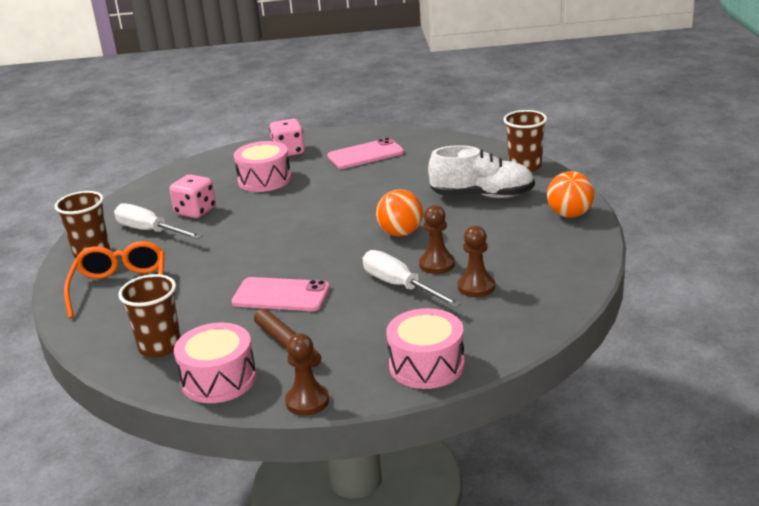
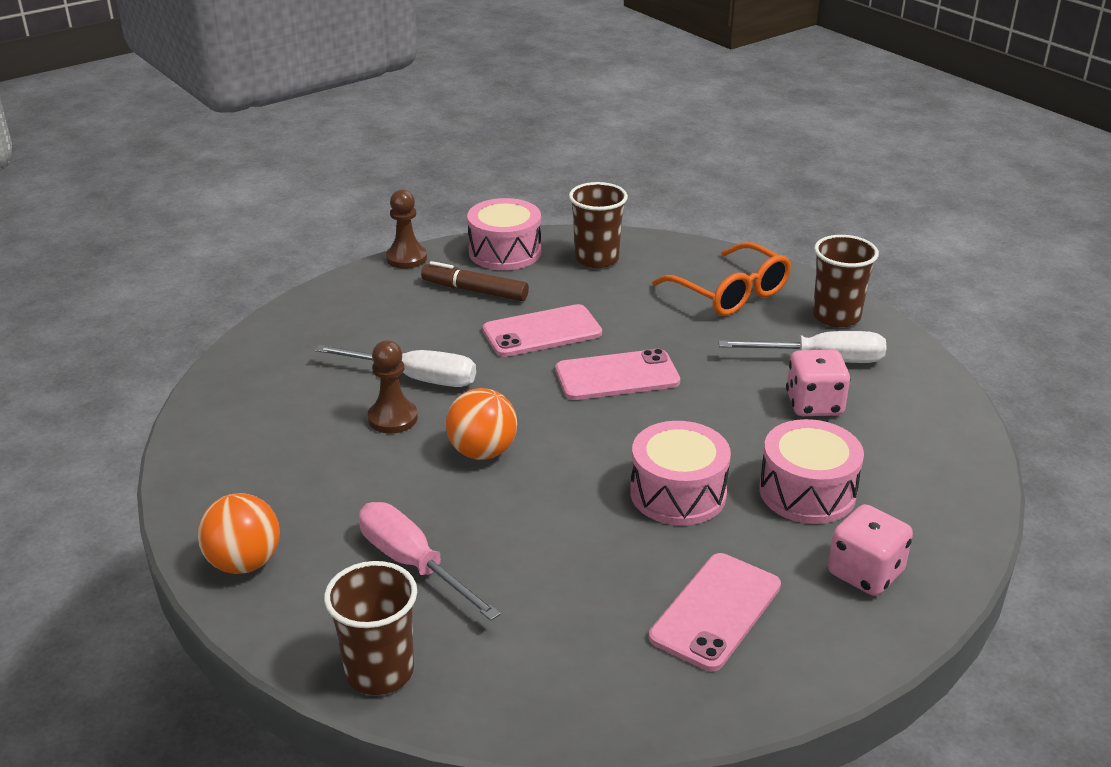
camera: 145 degrees right, 5 degrees up
(274, 253) = (617, 376): none -> pink phone
(426, 365) = (320, 310): pink drum -> pink drum (678, 493)
(476, 287) = (321, 402): brown pawn -> none
(482, 196) = (413, 564): white shoe -> pink screwdriver

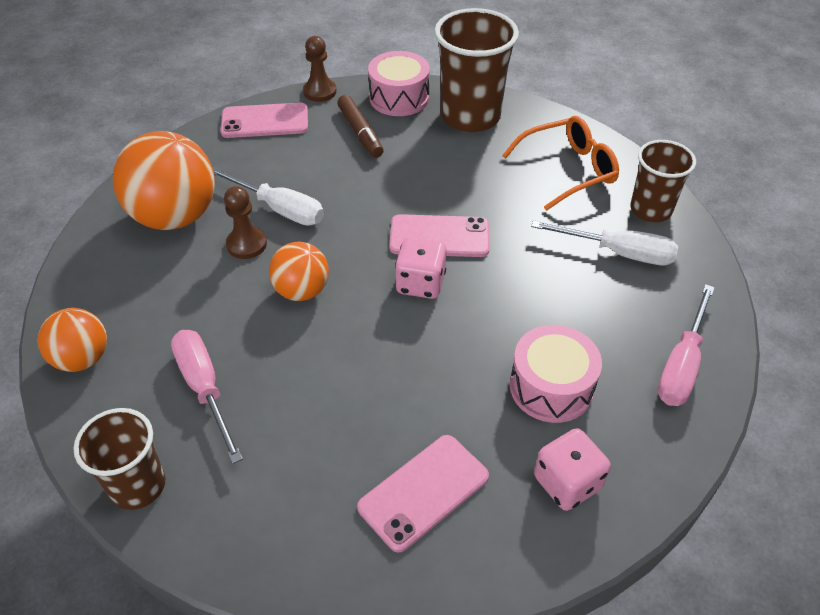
camera: 15 degrees right, 15 degrees up
(289, 405) = (175, 216): none -> orange ball
(475, 291) = (360, 132): brown marker -> brown marker turned 150 degrees counterclockwise
(542, 332) = (396, 181): pink phone -> pink phone (265, 121)
(596, 259) = (470, 116): brown cup -> brown cup, size x1.61
(678, 493) = (441, 365): pink drum -> none
(730, 293) = (568, 170): orange glasses -> orange glasses turned 90 degrees counterclockwise
(814, 404) = (594, 298): pink dice -> pink dice (420, 283)
(933, 448) = (681, 365): none -> pink screwdriver

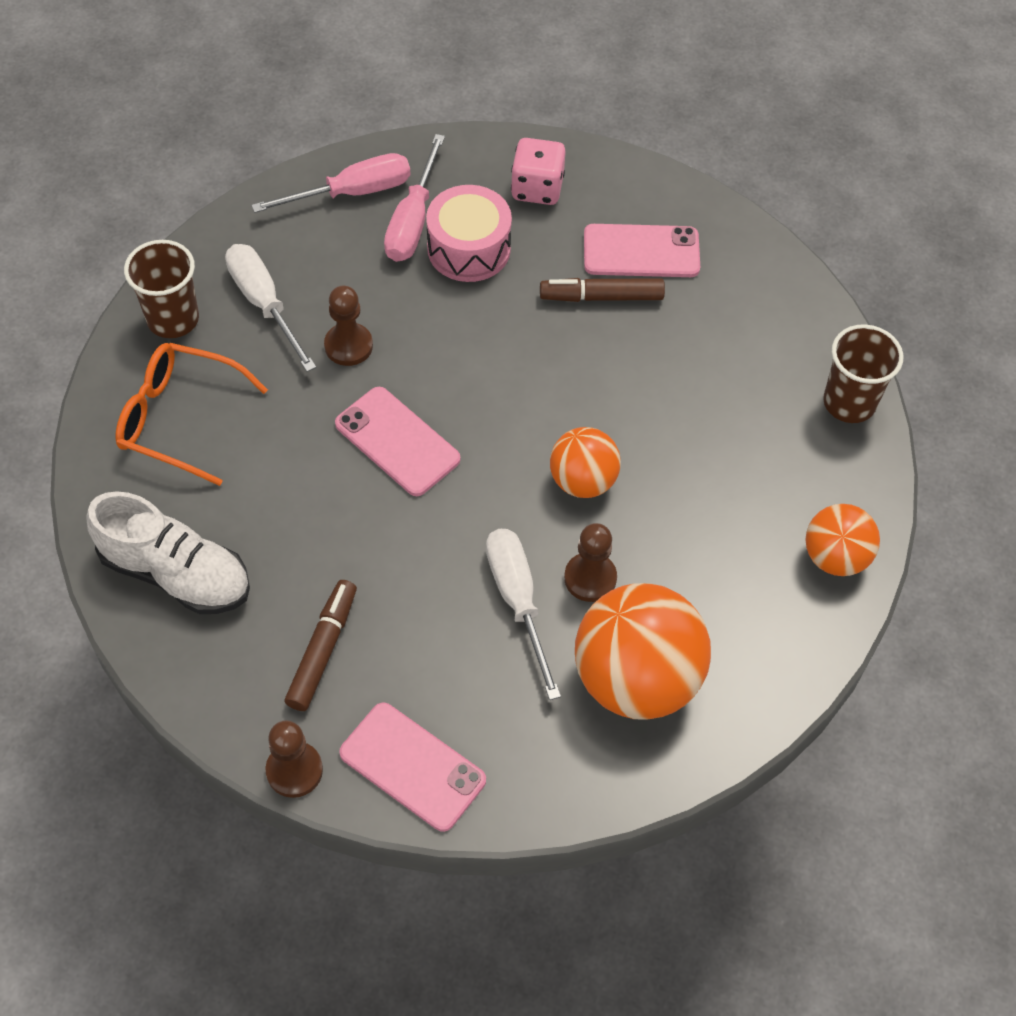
camera: 140 degrees left, 10 degrees up
(204, 388) = (744, 446): pink screwdriver -> pink screwdriver (413, 221)
(399, 98) = (215, 674): pink drum -> none
(414, 425) = (602, 297): none -> brown marker
(420, 283) = (469, 407): pink dice -> none
(470, 116) = (175, 573): brown cup -> white shoe
(537, 265) = (348, 346): none -> brown pawn

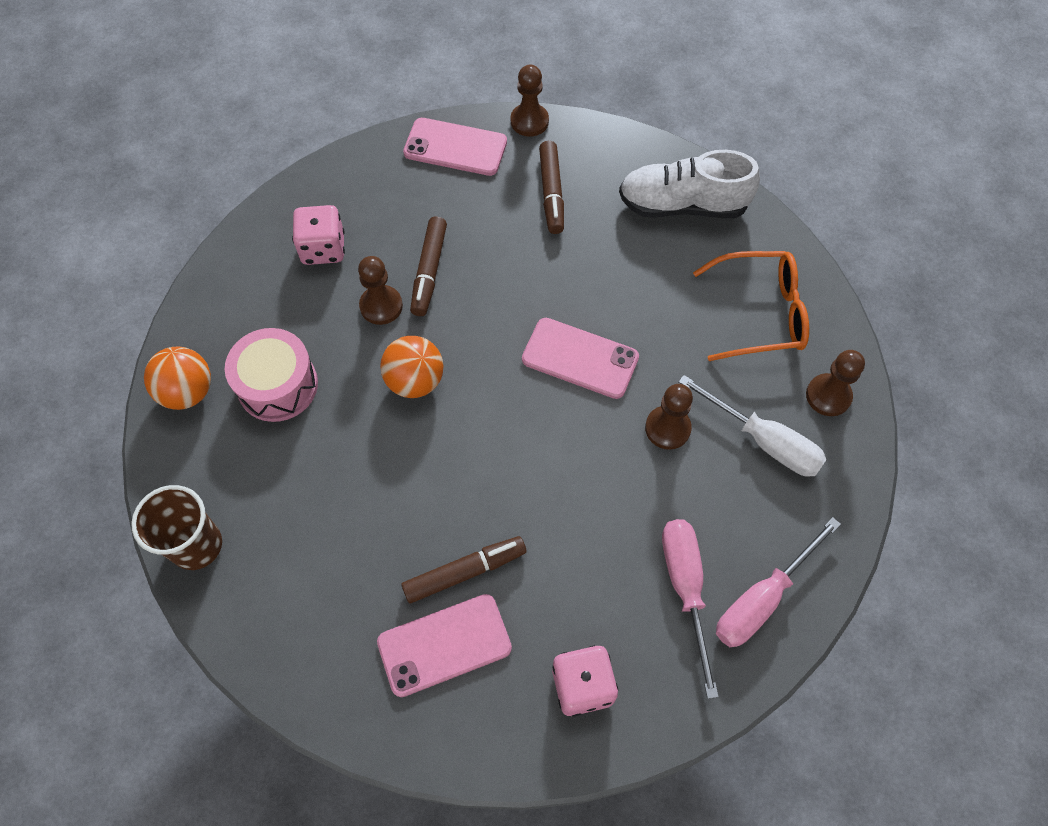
camera: 160 degrees right, 5 degrees up
(173, 319) = (828, 396): brown cup -> brown pawn
(469, 249) = (615, 577): pink drum -> pink drum (278, 385)
(518, 601) = (429, 271): white screwdriver -> brown marker
(636, 679) = (323, 248): orange ball -> pink dice

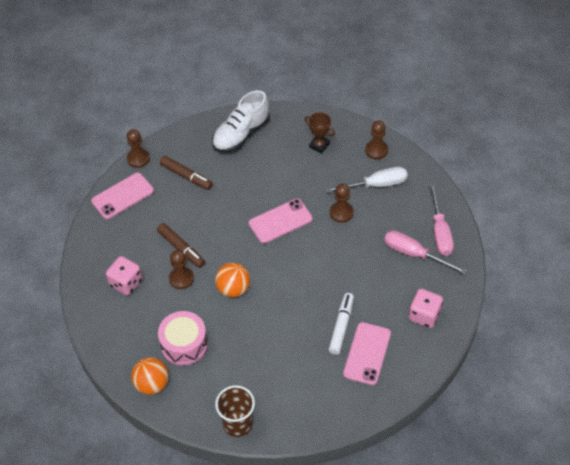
camera: 50 degrees left, 10 degrees down
(464, 572) = (341, 326): brown marker -> white marker
(760, 313) = (319, 145): orange glasses -> brown trophy

